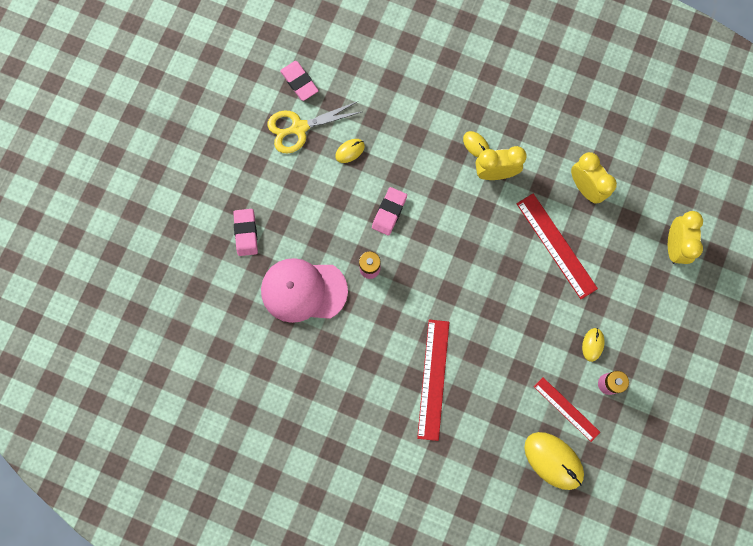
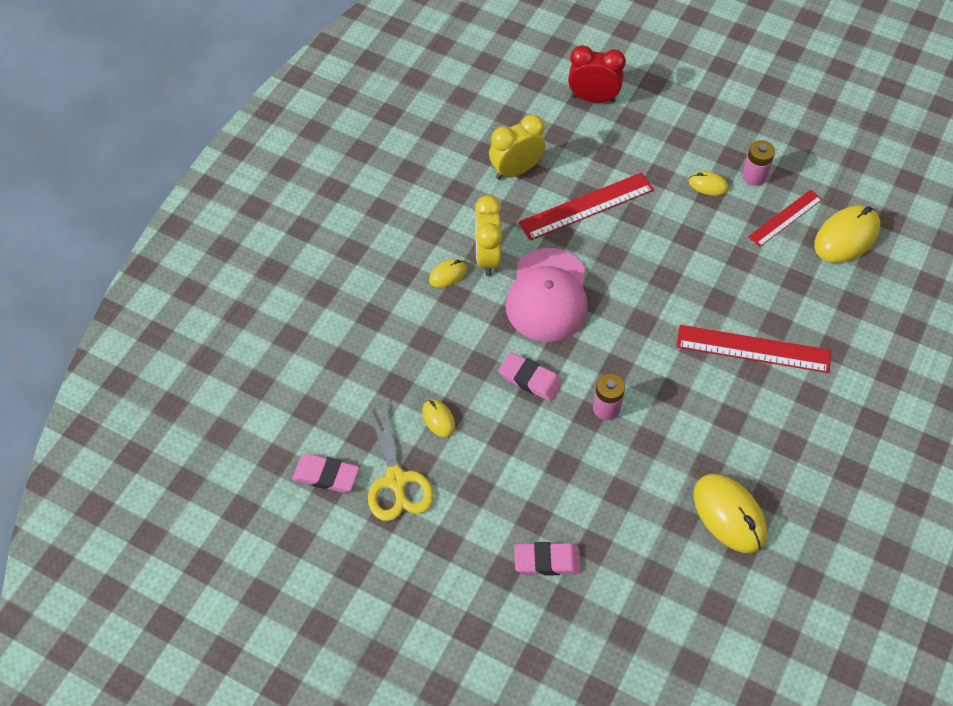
camera: 85 degrees left, 20 degrees down
(289, 358) = (729, 515): none -> yellow mouse
(299, 82) = (326, 475): pink eraser -> pink eraser turned 45 degrees clockwise
(303, 290) = (634, 491): pink cap -> pink cap (548, 295)
(674, 246) = (593, 98): yellow clock -> red clock

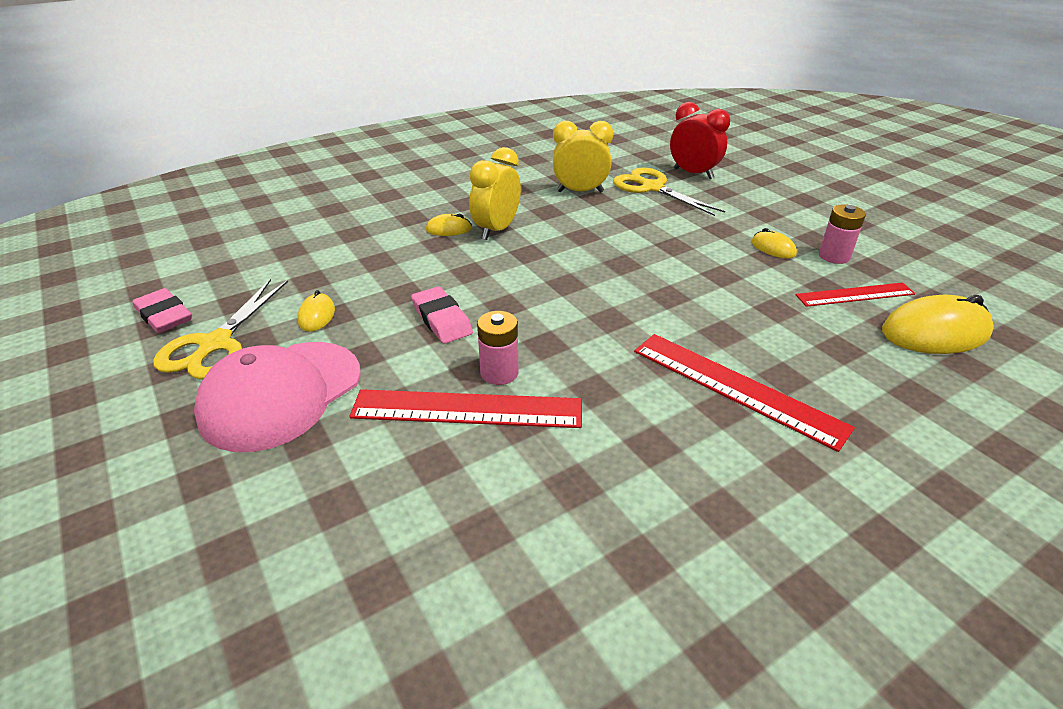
camera: 30 degrees right, 20 degrees down
(547, 561) = (264, 491): pink eraser -> none
(548, 295) = (527, 269): pink cap -> pink cap (281, 394)
(572, 137) = (652, 188): none -> yellow scissors
(586, 206) = (626, 227): red ruler -> red ruler (467, 409)
(729, 515) = (559, 558): yellow mouse -> none

